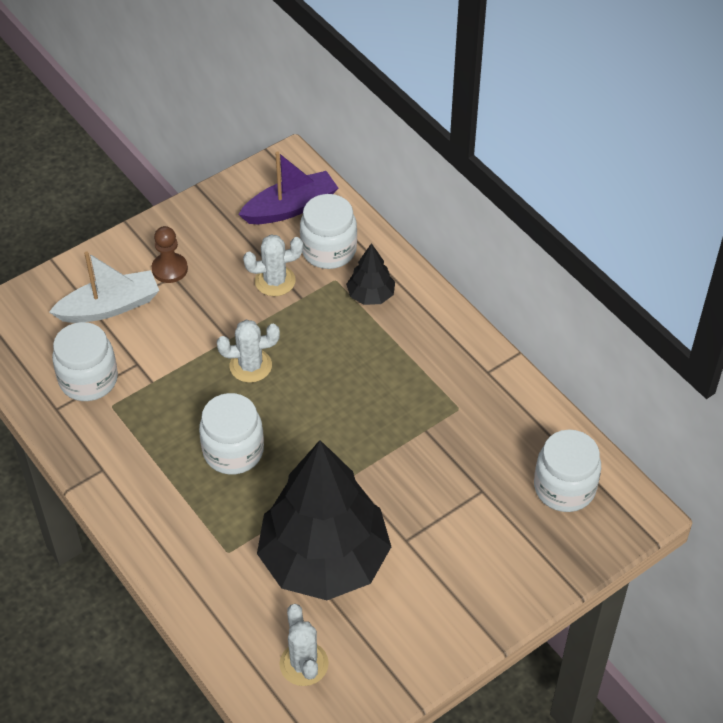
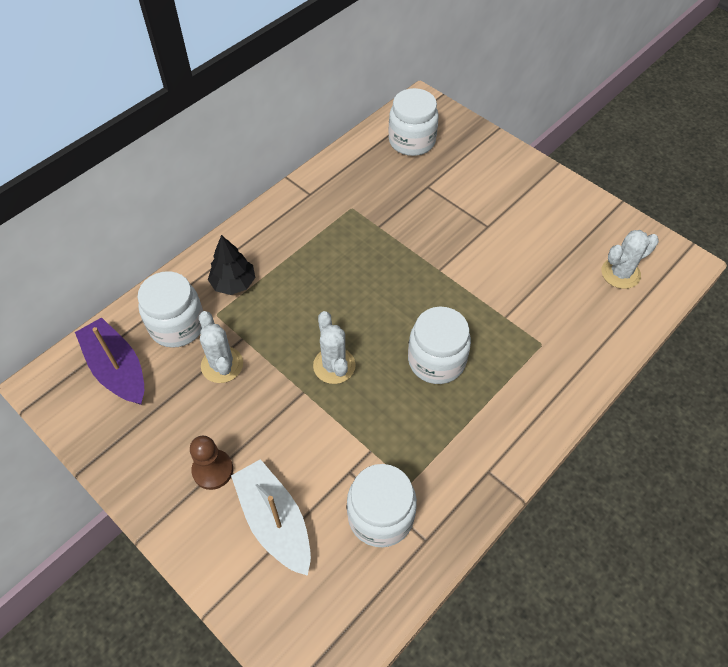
camera: 100 degrees left, 5 degrees up
(324, 559) = (524, 275): black tree -> none

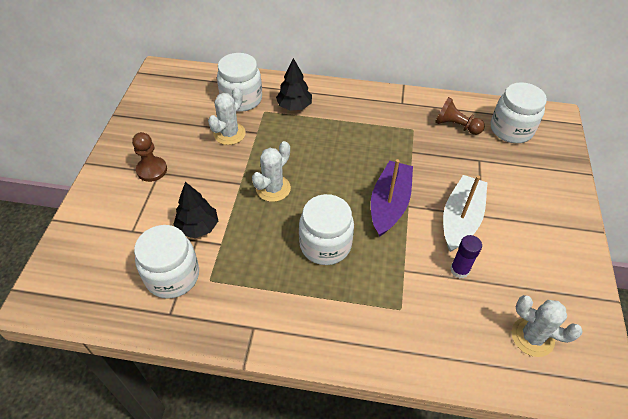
camera: 55 degrees right, 5 degrees down
(117, 369) = (191, 92): purple boat -> purple boat (389, 204)
(275, 521) = (134, 219): white boat -> white boat (460, 219)
(333, 461) = (198, 227): none -> black tree
(374, 175) = (455, 126): none -> brown pawn
(531, 278) = (459, 270): none -> purple glue stick

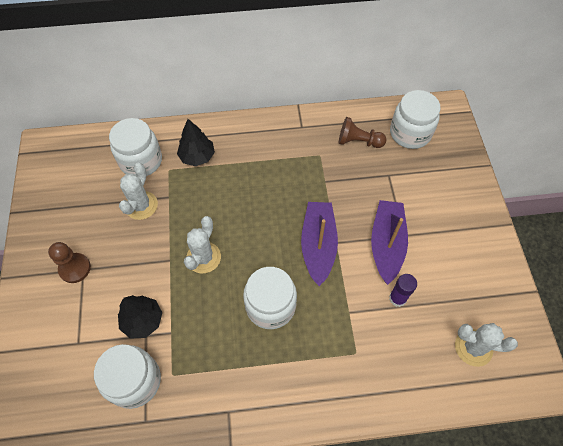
camera: 15 degrees left, 10 degrees up
(460, 219) = (386, 244): white boat -> purple boat

